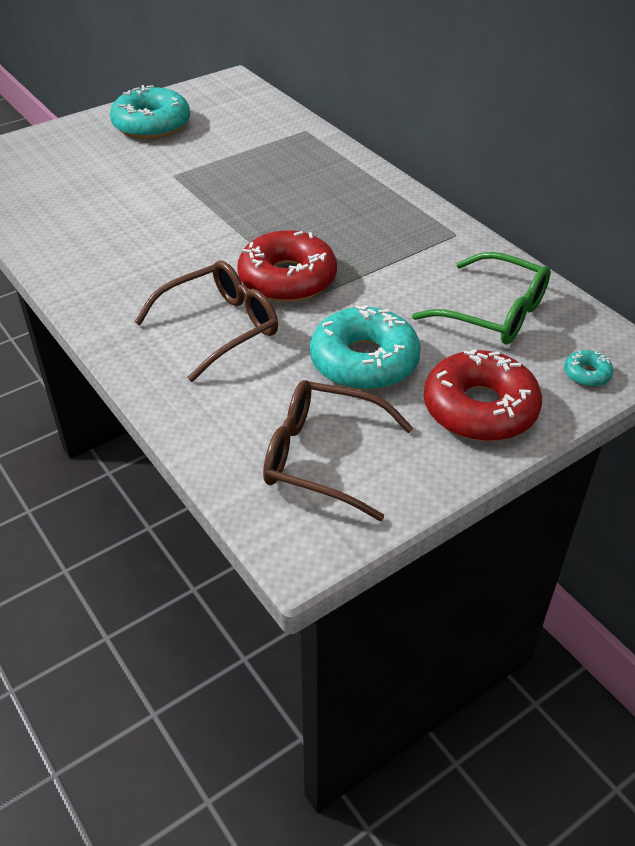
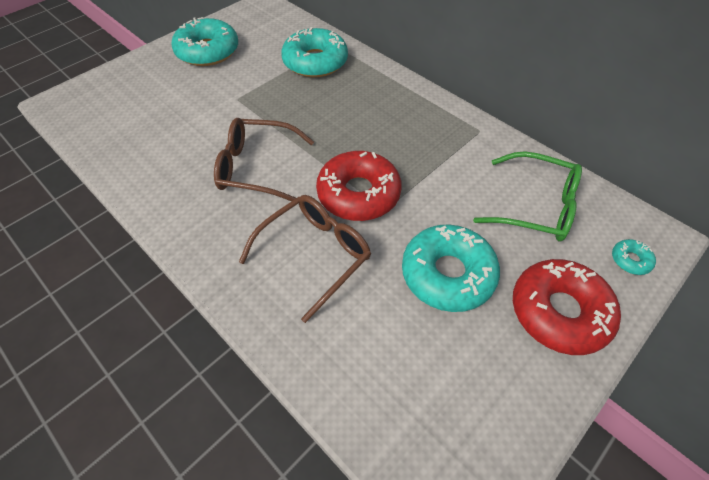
camera: 10 degrees left, 10 degrees up
(278, 147) = (315, 62): none -> turquoise donut
(322, 457) = (444, 392): brown glasses -> brown glasses (256, 167)

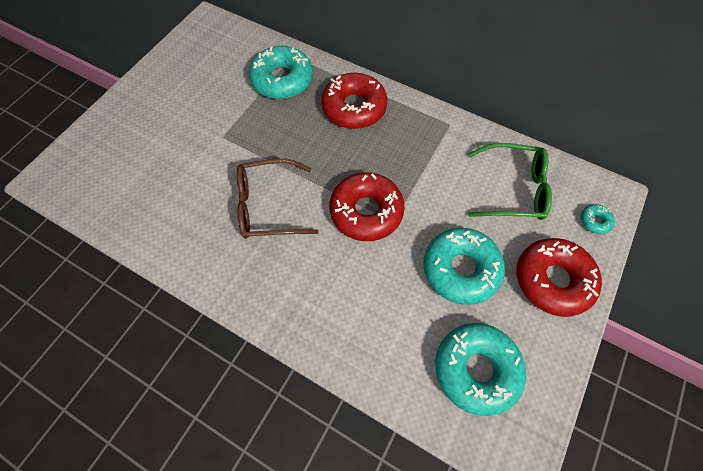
camera: 15 degrees left, 10 degrees up
(208, 51) = (173, 88): turquoise donut -> turquoise donut (476, 369)
(315, 255) = (348, 279): brown glasses -> none
(380, 98) = (354, 108): none -> red donut

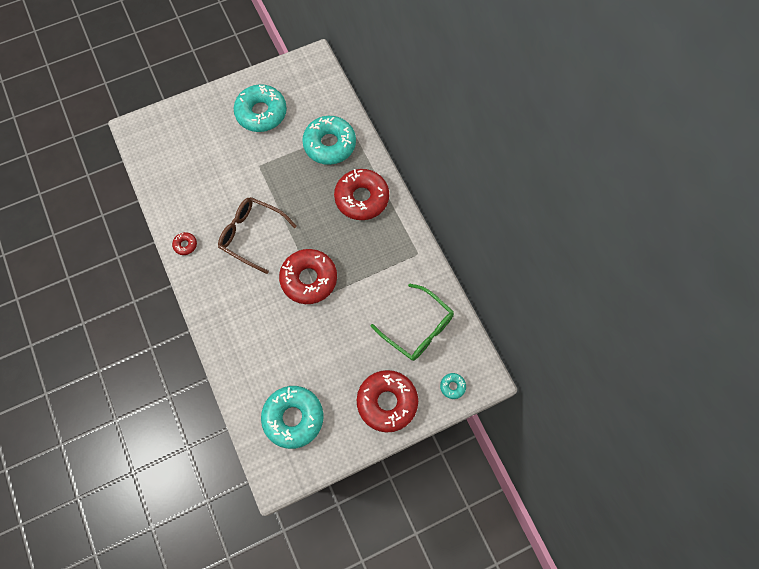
camera: 35 degrees right, 5 degrees up
(197, 262) = (185, 245): none -> red donut
(460, 269) = (336, 356): turquoise donut -> turquoise donut (261, 113)

